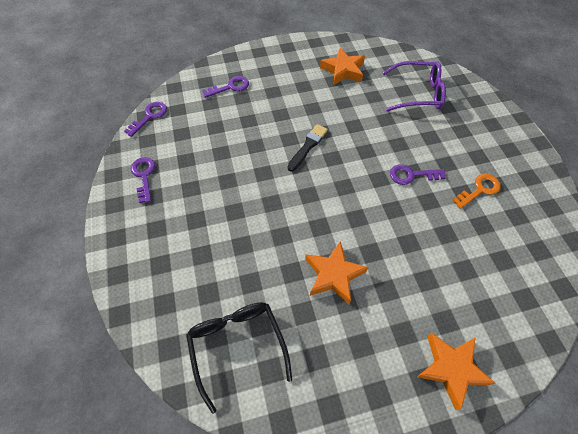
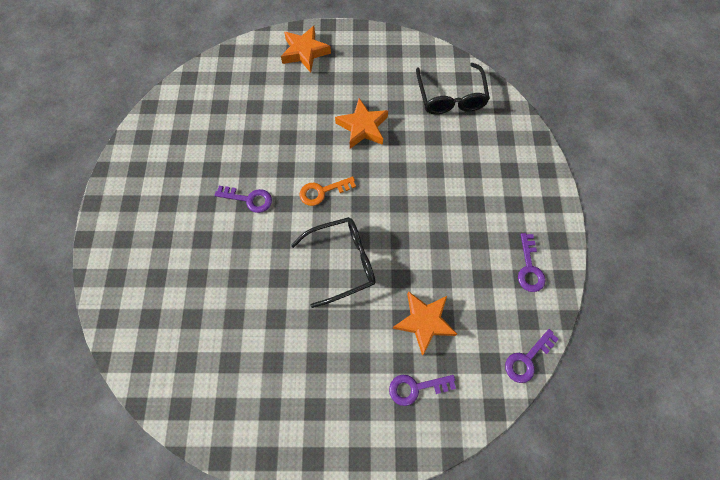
camera: 165 degrees left, 10 degrees up
(308, 146) = (342, 262): black brush -> black glasses
(343, 70) = (251, 379): orange star -> orange star (424, 322)
(417, 93) = (177, 308): purple glasses -> none
(479, 189) = (194, 168): orange key -> orange key (322, 191)

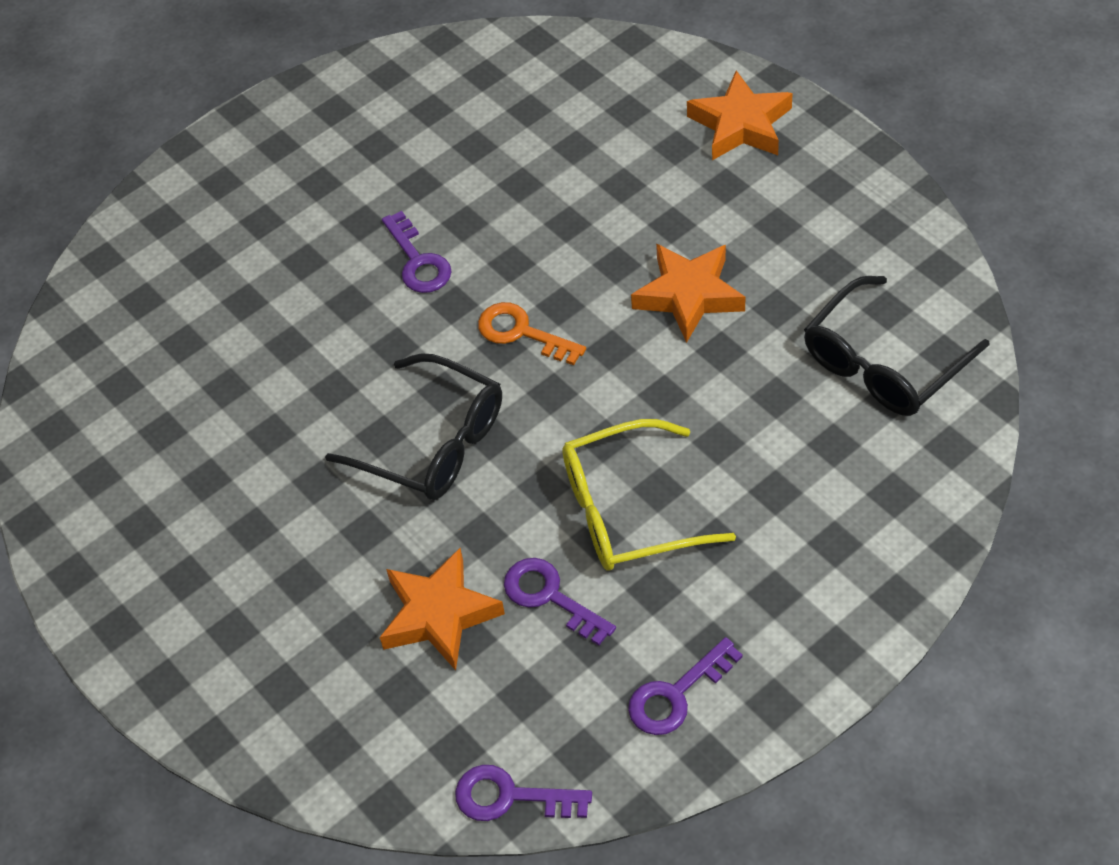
camera: 55 degrees right, 15 degrees down
(416, 388) = (326, 677): purple key -> purple key (550, 597)
(437, 221) = (628, 510): none -> yellow glasses

